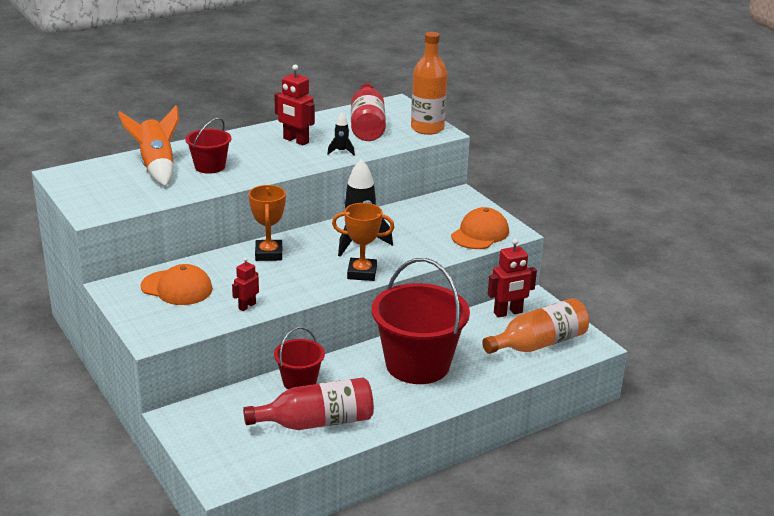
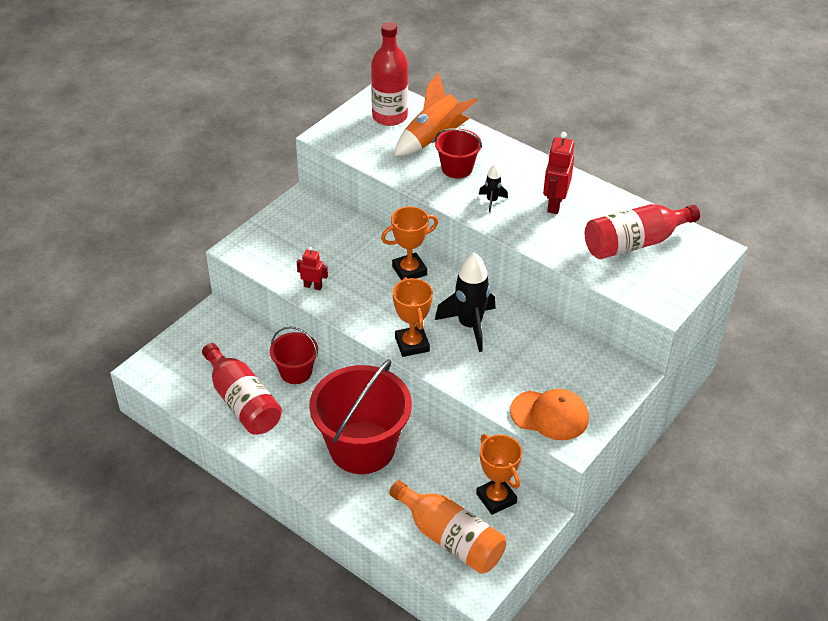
camera: 70 degrees right, 15 degrees up
(101, 179) = (389, 116): none -> red bottle
(177, 288) = (319, 235): orange cap -> none
(341, 151) = (554, 242): black rocket -> black rocket (492, 201)
(427, 128) = (664, 291): orange bottle -> none
(508, 313) = (496, 498): red robot -> orange trophy

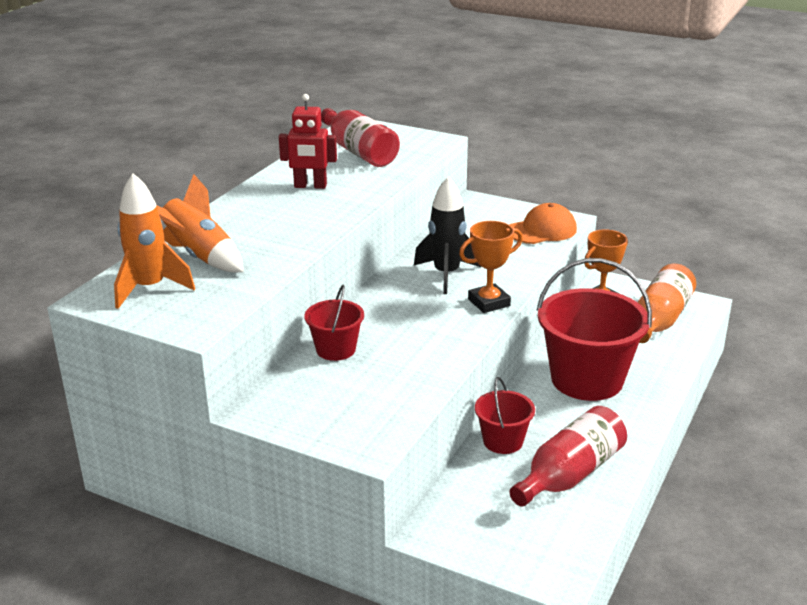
camera: 100 degrees left, 15 degrees down
(313, 286) = (423, 376): red robot -> none
(389, 116) = (150, 288): red bottle -> orange rocket
(409, 271) = (374, 316): orange trophy -> none
(457, 168) = (257, 237): red bucket -> red bucket (336, 349)
(492, 201) = (313, 215): black rocket -> none
(549, 415) = (542, 230): orange cap -> orange cap turned 60 degrees clockwise

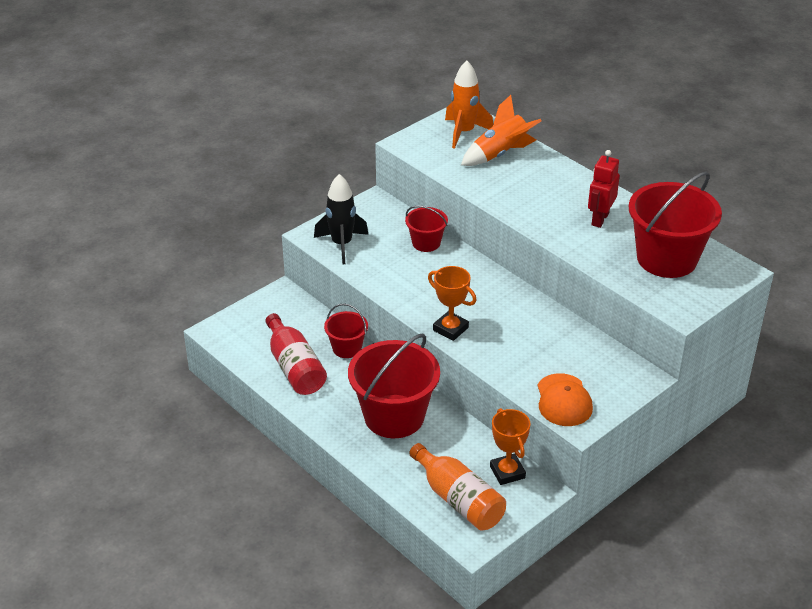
camera: 110 degrees right, 10 degrees up
(359, 152) = (666, 259): red bottle -> red bucket
(446, 274) = (506, 319): black rocket -> black rocket (342, 245)
(489, 302) = (450, 329): orange trophy -> orange trophy turned 45 degrees counterclockwise

